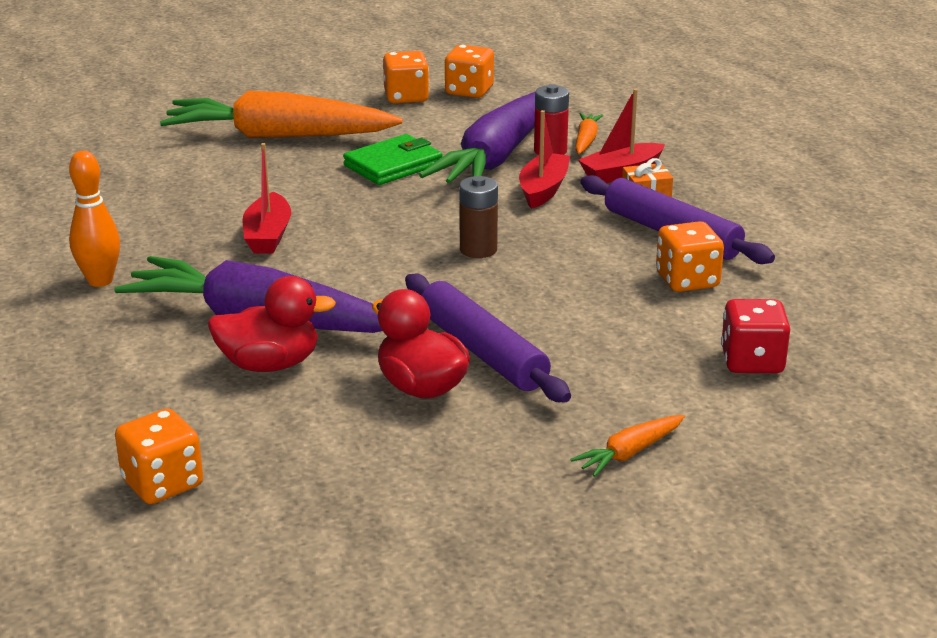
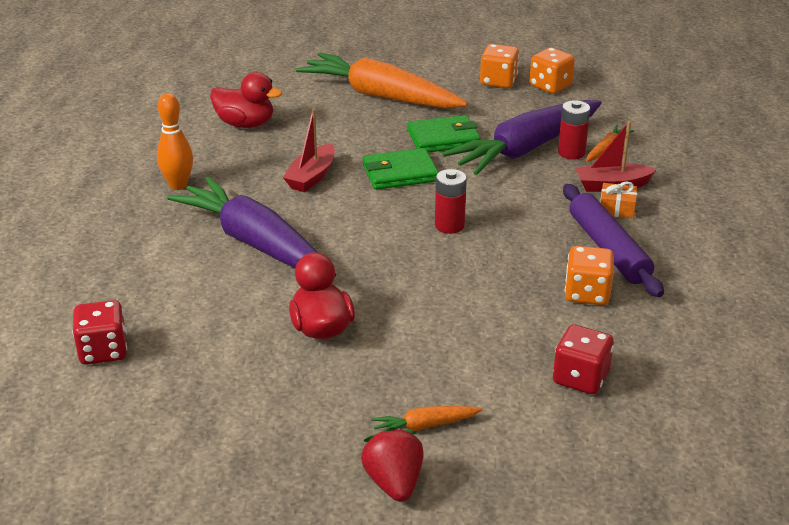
camera: 25 degrees right, 5 degrees up
(163, 483) = (103, 351): orange dice -> red dice
(270, 364) = (236, 280): red duck -> red duck (245, 124)
(373, 210) = (400, 173): none -> green wallet
(478, 250) = (449, 225): brown battery -> red battery
(483, 351) = (386, 311): purple rolling pin -> none
(543, 190) = (539, 186): red boat -> none
(646, 518) = (394, 483): none -> red strawberry

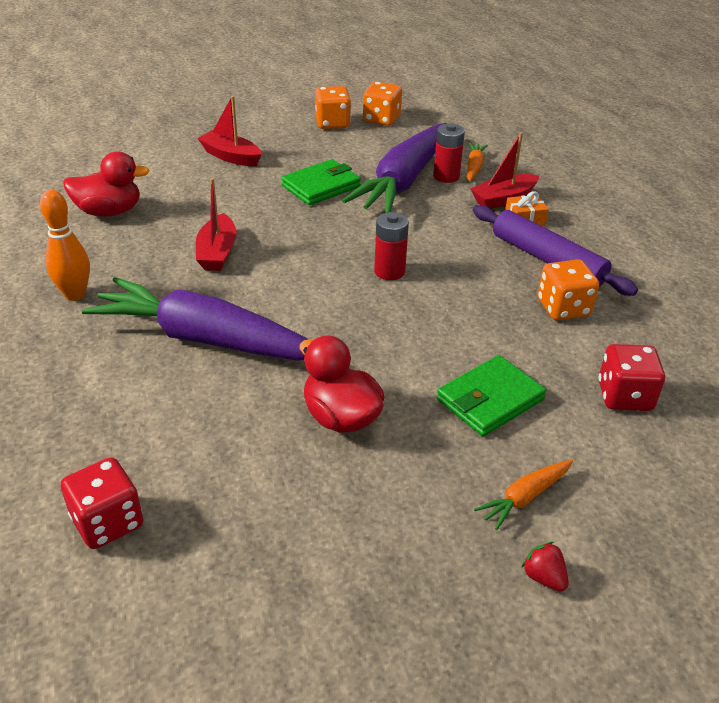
camera: 25 degrees left, 5 degrees up
(380, 96) = (231, 156): orange carrot -> red boat
(394, 483) = (543, 577): red strawberry -> red strawberry, size x0.57
(400, 173) = (304, 229): green wallet -> green wallet (490, 400)

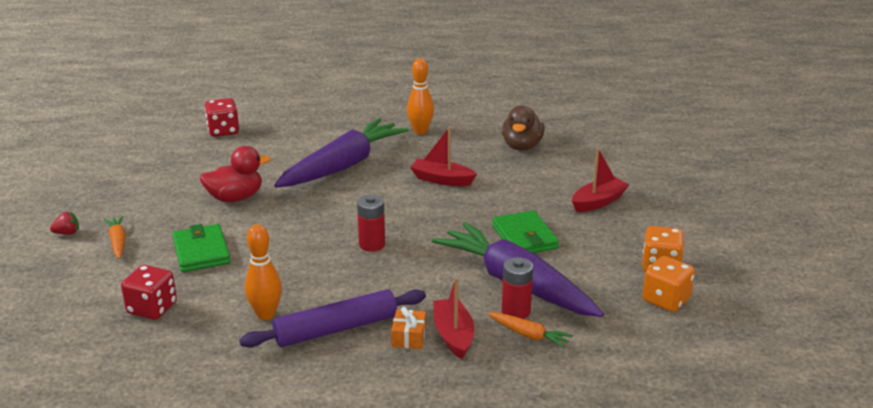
camera: 110 degrees right, 10 degrees down
(109, 212) = (522, 146): red duck -> brown duck
(563, 308) = (266, 314): orange dice -> orange bowling pin

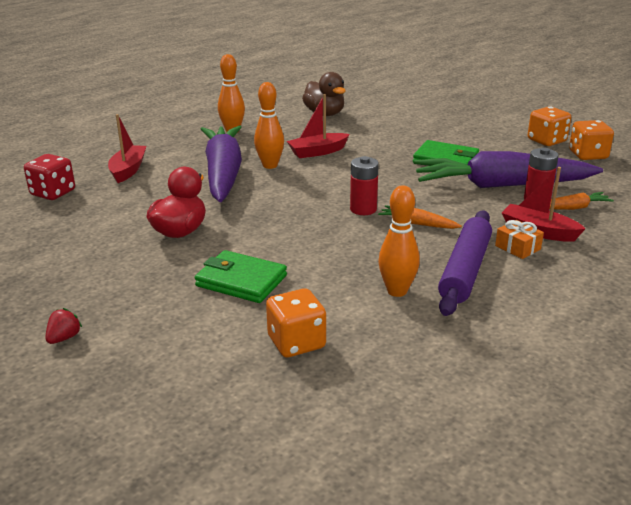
camera: 45 degrees left, 0 degrees up
(118, 242) = (140, 316): orange carrot -> orange carrot (418, 224)
(152, 308) = (296, 342): red dice -> orange dice
(385, 175) = (270, 165): none -> orange bowling pin
(598, 202) = (440, 124): red boat -> red boat (128, 170)

